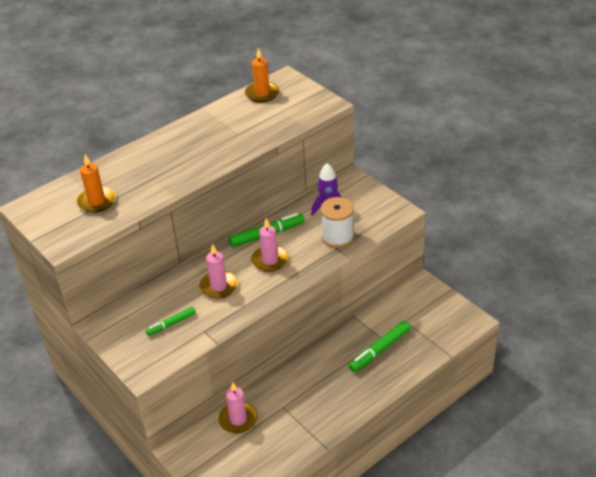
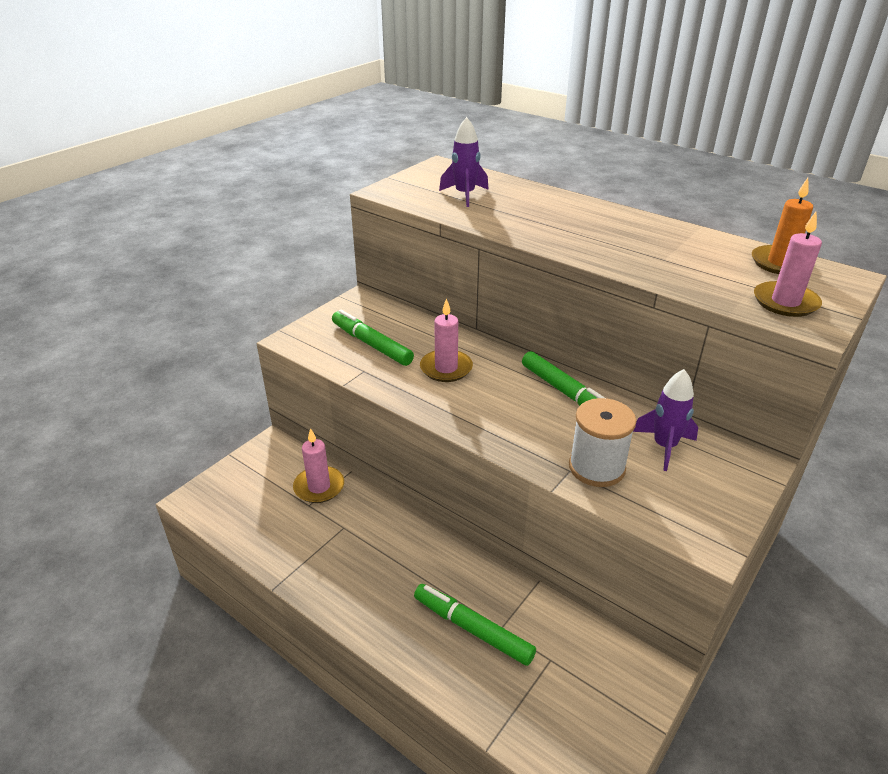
camera: 75 degrees right, 5 degrees down
(97, 201) = (465, 195): orange candle -> purple rocket
(171, 324) = (371, 344): green marker -> green marker, size x1.61
(270, 260) = (513, 404): pink candle -> pink candle (785, 302)

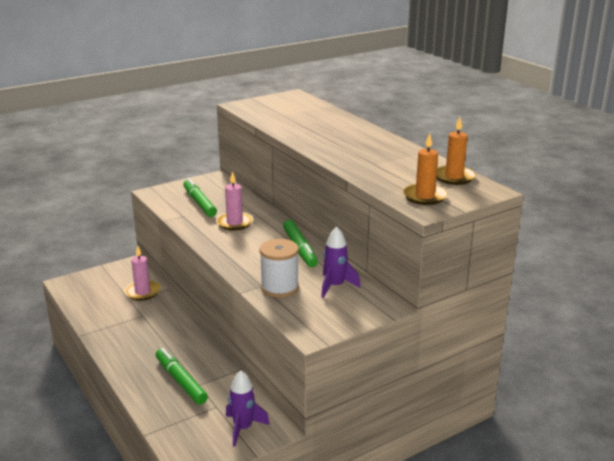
camera: 20 degrees right, 10 degrees down
(465, 195) = (288, 113): purple rocket -> purple rocket (243, 428)
(785, 302) = (424, 196): pink candle -> orange candle

